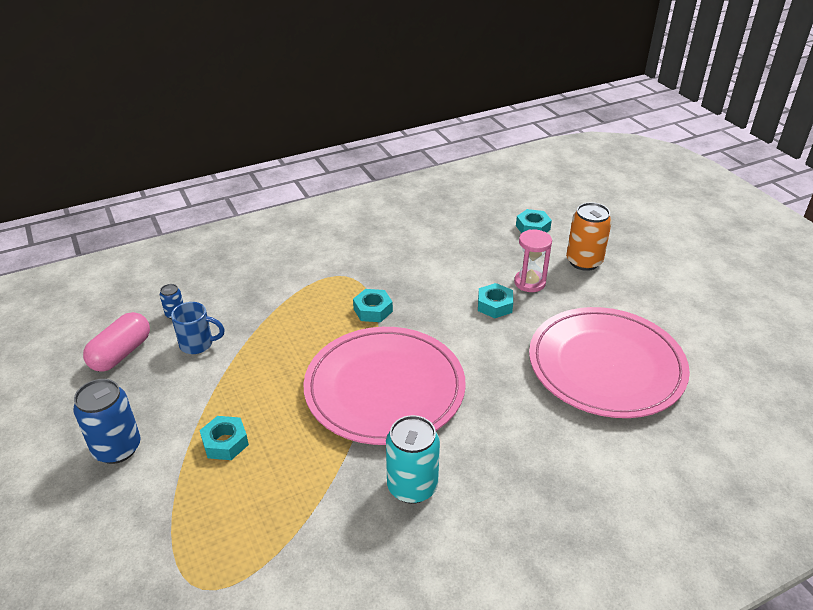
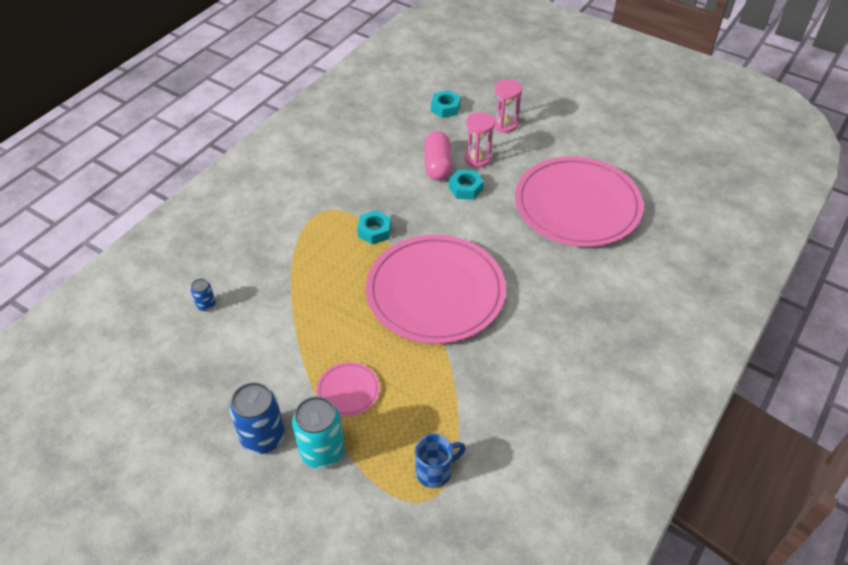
camera: 30 degrees left, 10 degrees up
(121, 353) = (189, 360): pink capsule -> pink capsule (437, 165)
(198, 344) = (251, 322): blue mug -> blue mug (435, 471)
(225, 442) = (348, 390): turquoise nut -> pink plate
(412, 486) = (512, 356): turquoise can -> turquoise can (322, 451)
(584, 261) = (504, 124): orange can -> pink hourglass

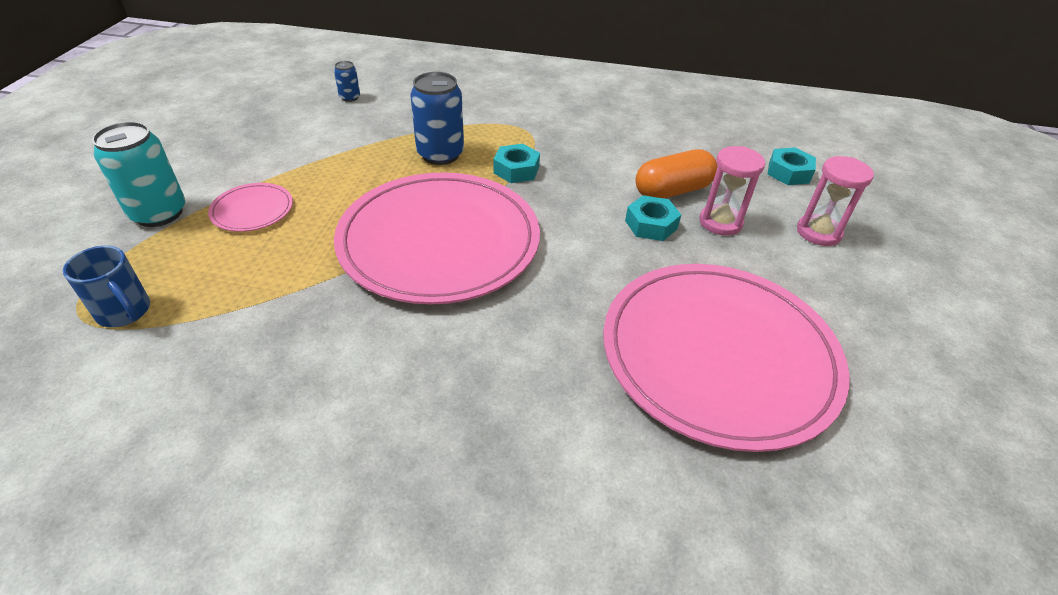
camera: 65 degrees right, 5 degrees down
(263, 437) = (178, 171): blue can -> blue can (440, 154)
(437, 165) = (672, 191): pink capsule -> orange capsule

